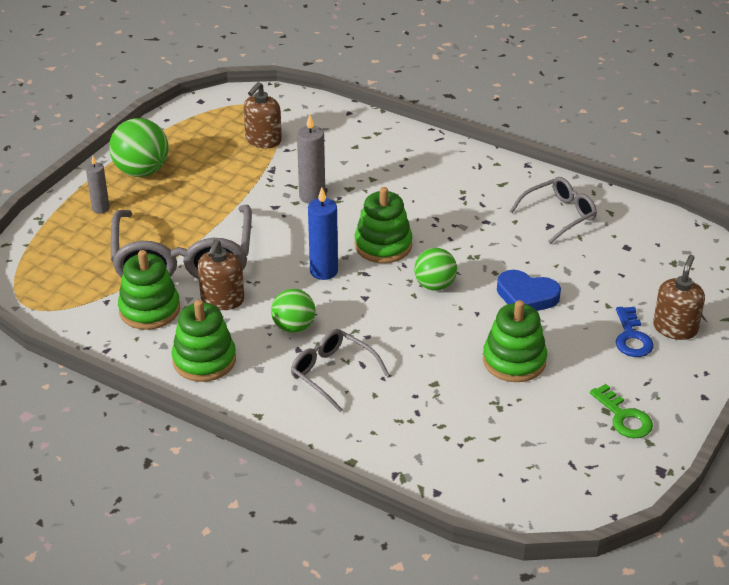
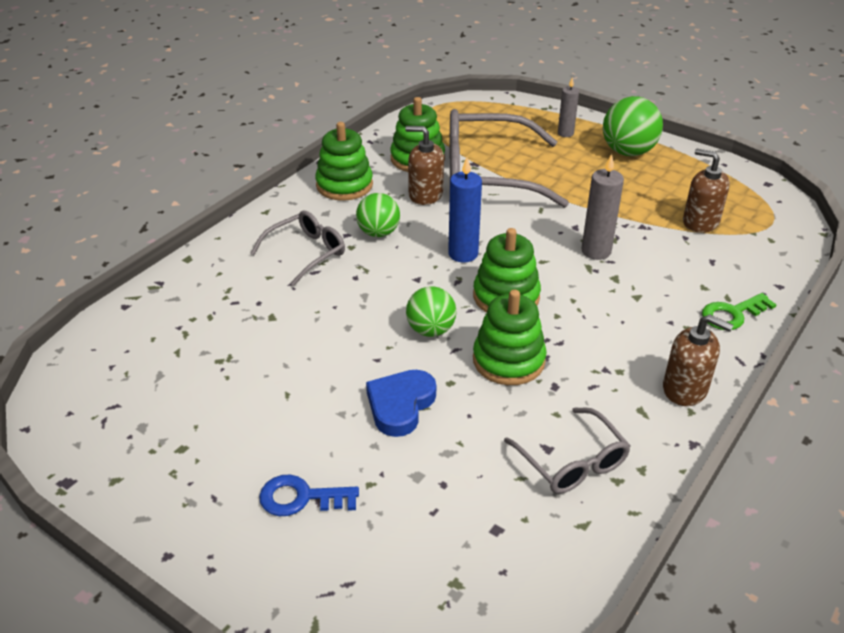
camera: 95 degrees right, 0 degrees up
(514, 361) = (288, 380): green stacking toy -> green stacking toy (508, 360)
(624, 417) = (163, 463): green key -> green key (732, 314)
(675, 328) = (308, 552): brown soap dispenser -> brown soap dispenser (685, 389)

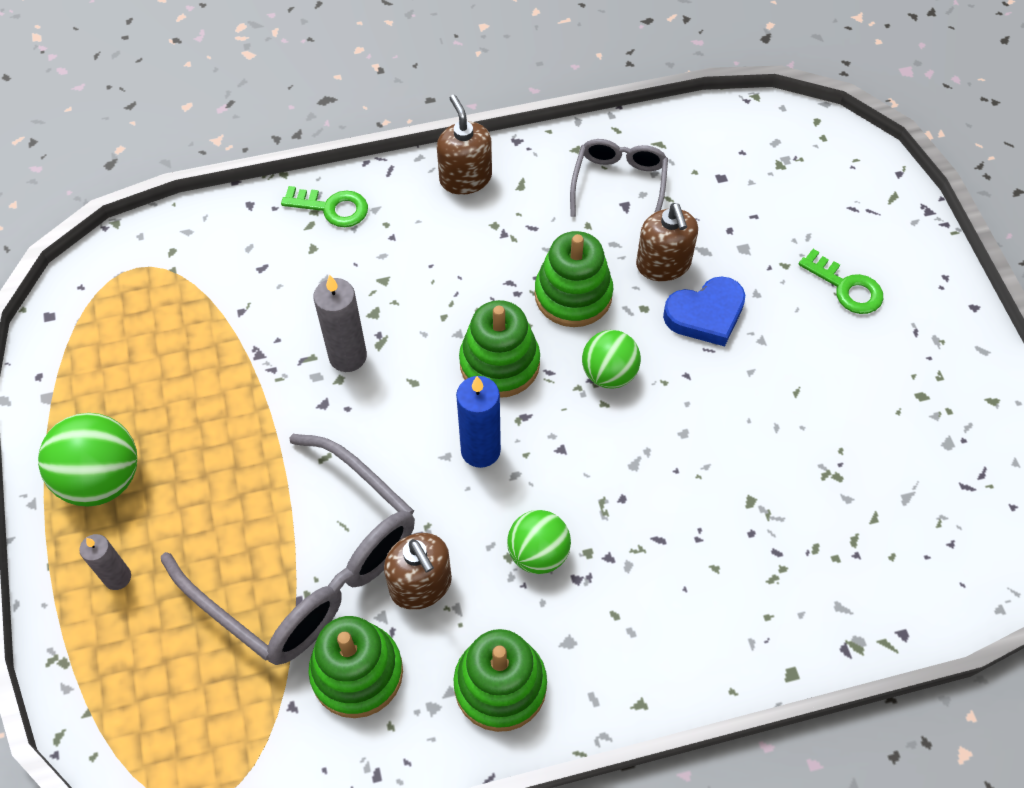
camera: 140 degrees left, 20 degrees up
(301, 498) = (846, 287): blue key -> green key
(306, 253) = (646, 579): grey glasses -> none
(700, 222) = (197, 318): brown soap dispenser -> brown soap dispenser (663, 264)

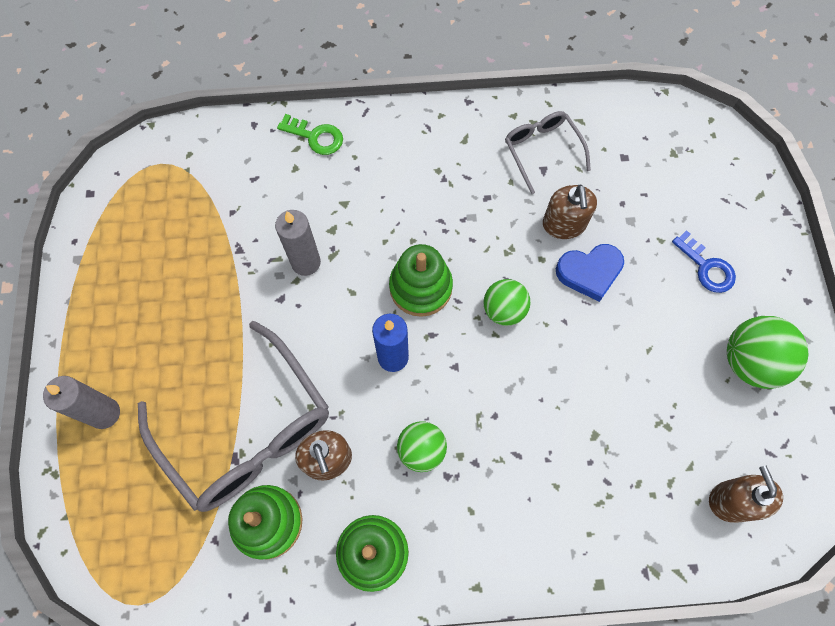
camera: 10 degrees right, 10 degrees up
(102, 479) = (106, 332): green ball -> green ball (750, 361)
(117, 577) = (104, 413): grey candle -> grey candle, size x1.53
(465, 178) = (422, 127): brown soap dispenser -> brown soap dispenser (732, 501)
(573, 295) = (488, 239): green stacking toy -> none
(619, 184) = (542, 151): grey glasses -> grey glasses turned 45 degrees counterclockwise
(846, 287) = (707, 267): green key -> blue key

